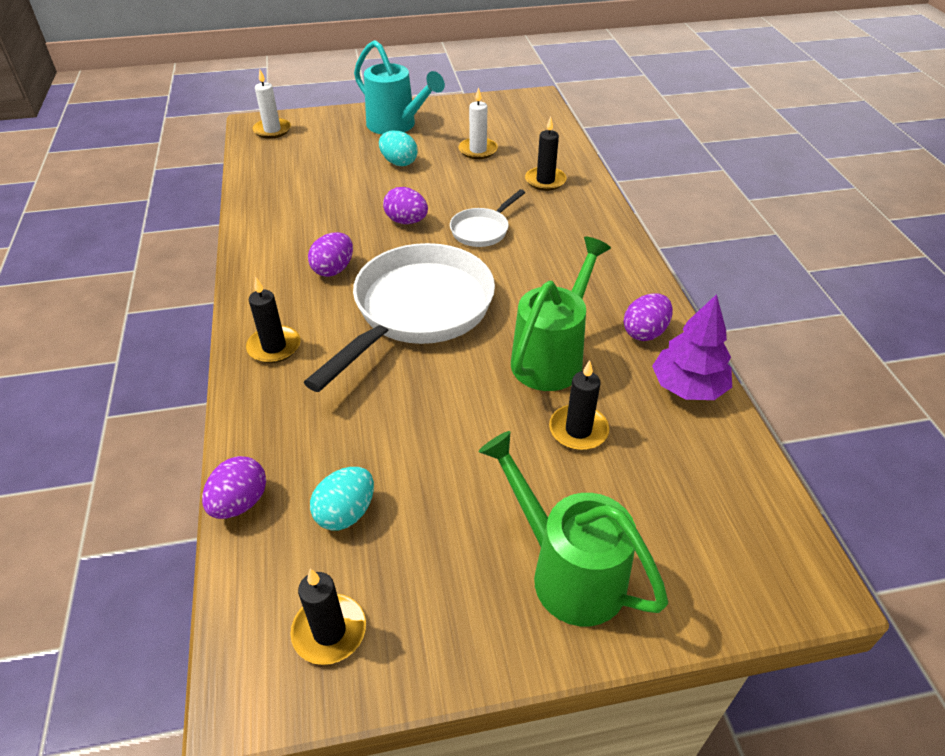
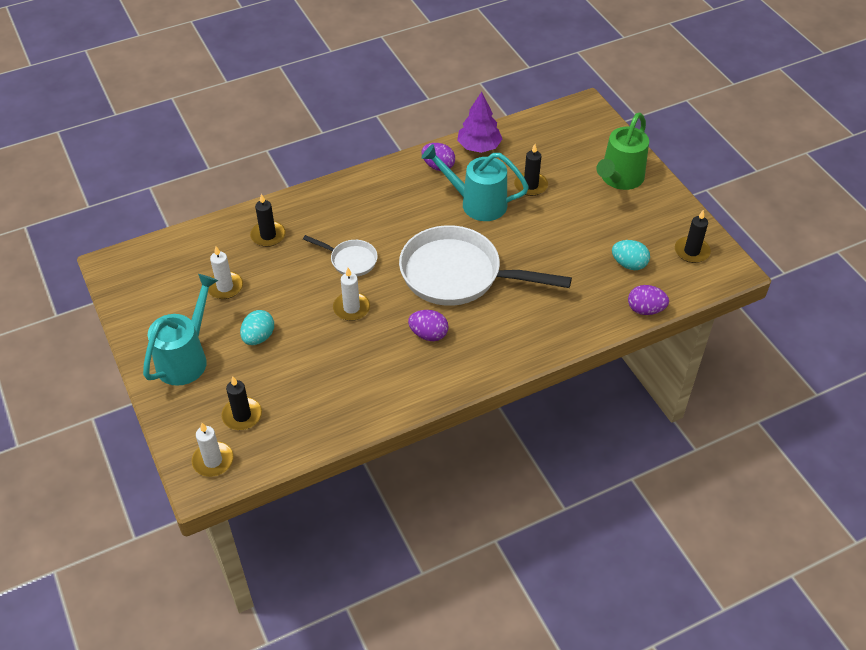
camera: 105 degrees left, 5 degrees up
(274, 347) = (523, 339): black candle -> black candle (242, 415)
(406, 221) = (351, 308): purple egg -> white candle
(552, 357) = (477, 203): green watering can -> turquoise watering can

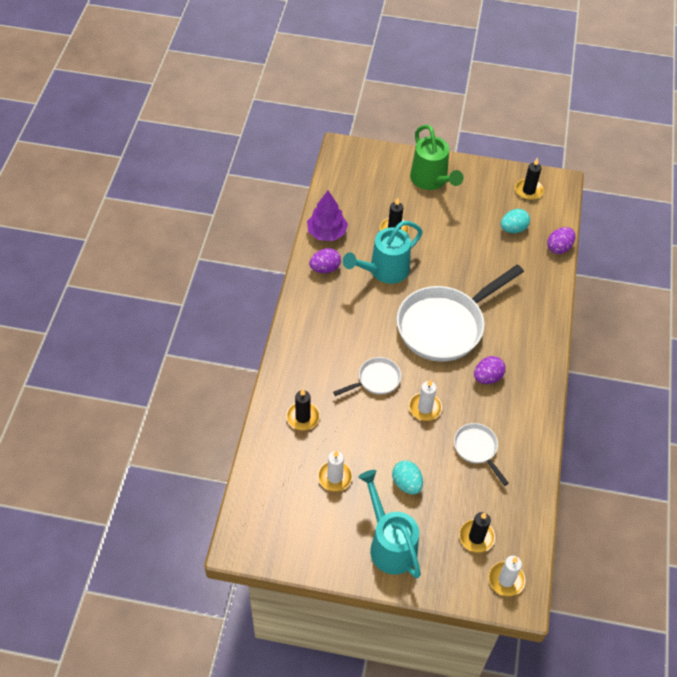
camera: 55 degrees left, 5 degrees up
(339, 368) = (477, 449): none -> white pan

